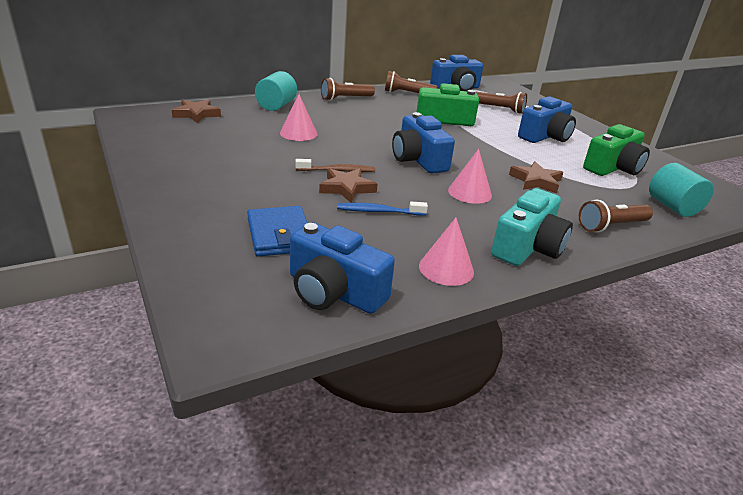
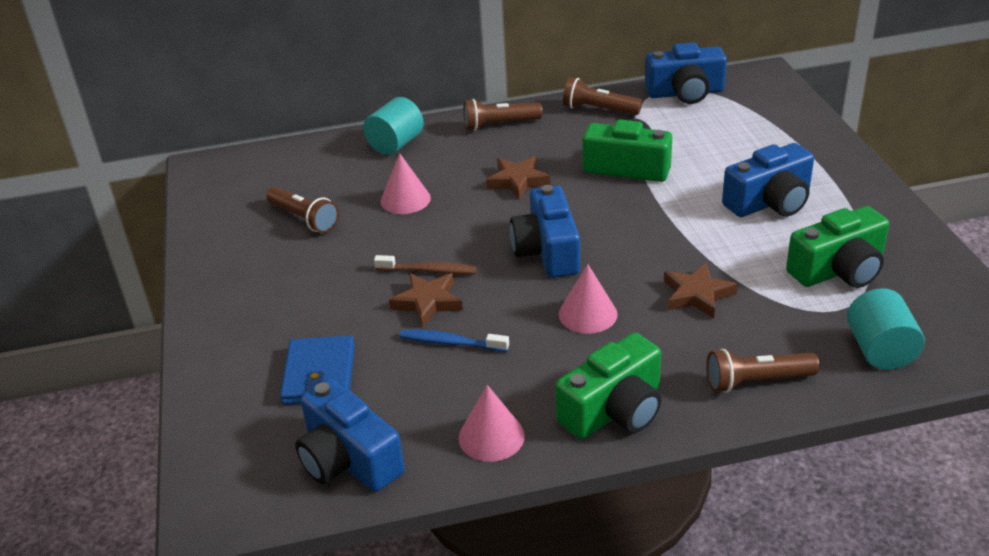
camera: 20 degrees right, 5 degrees up
(196, 114) = (287, 164): brown star -> brown star (518, 181)
(499, 109) = (730, 141): brown flashlight -> brown flashlight (304, 219)
(528, 247) = (614, 410): turquoise camera -> green camera

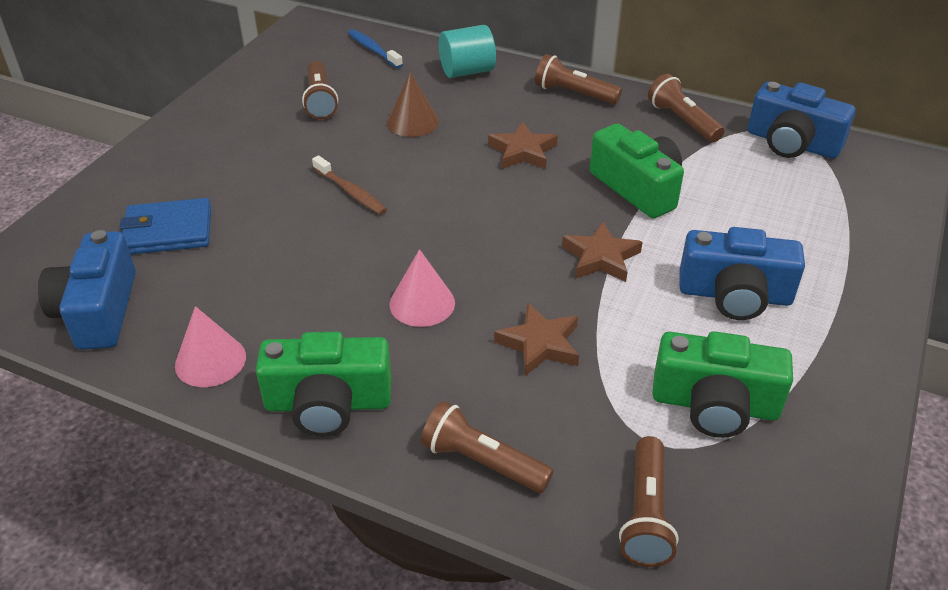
camera: 35 degrees right, 5 degrees up
(319, 374) = (168, 231): blue wallet -> blue wallet turned 45 degrees clockwise
(405, 199) = (412, 122): pink cone -> brown cone
(428, 302) = (315, 218): brown star -> brown star (601, 257)
(451, 343) = (286, 262): blue toothbrush -> blue toothbrush (373, 49)
(547, 251) = (464, 227): blue camera -> none
(880, 350) = (645, 514): turquoise cylinder -> brown flashlight

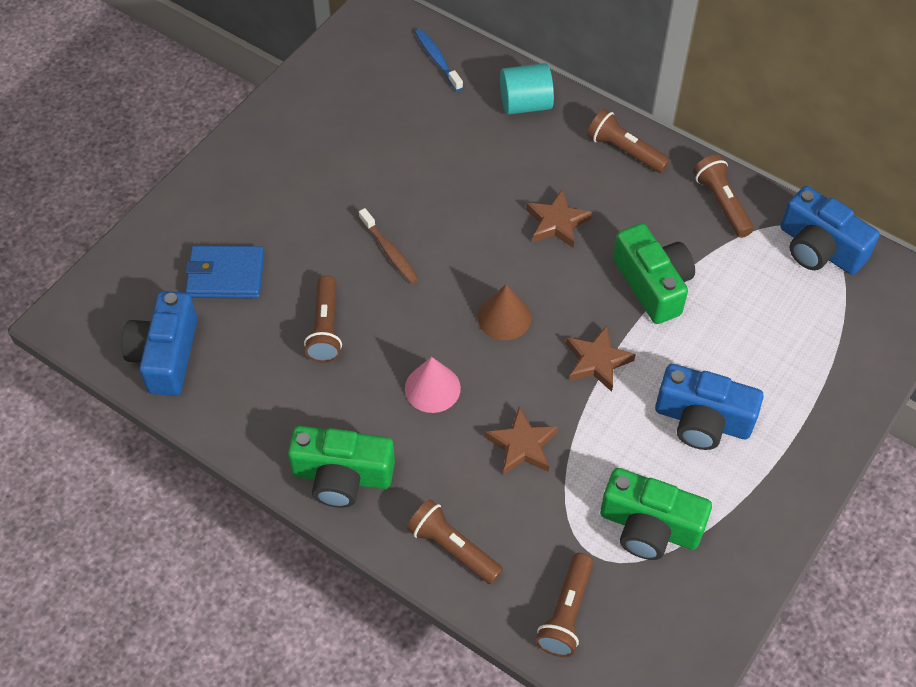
camera: 10 degrees right, 15 degrees up
(210, 360) = (253, 420): pink cone -> none
(320, 100) = (376, 127): brown flashlight -> brown flashlight (325, 328)
(412, 122) = (460, 169): brown cone -> brown cone (504, 317)

